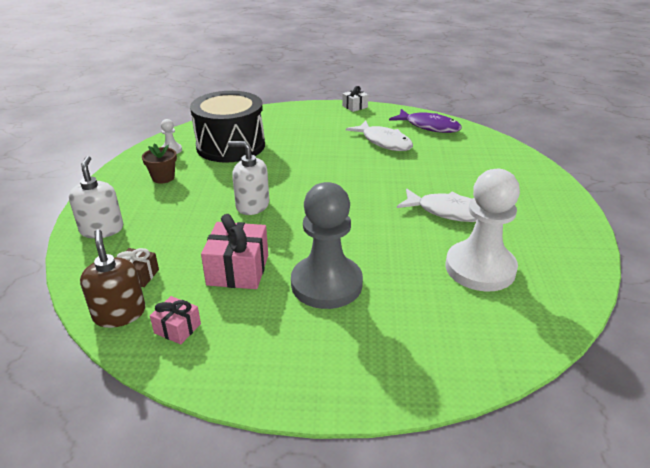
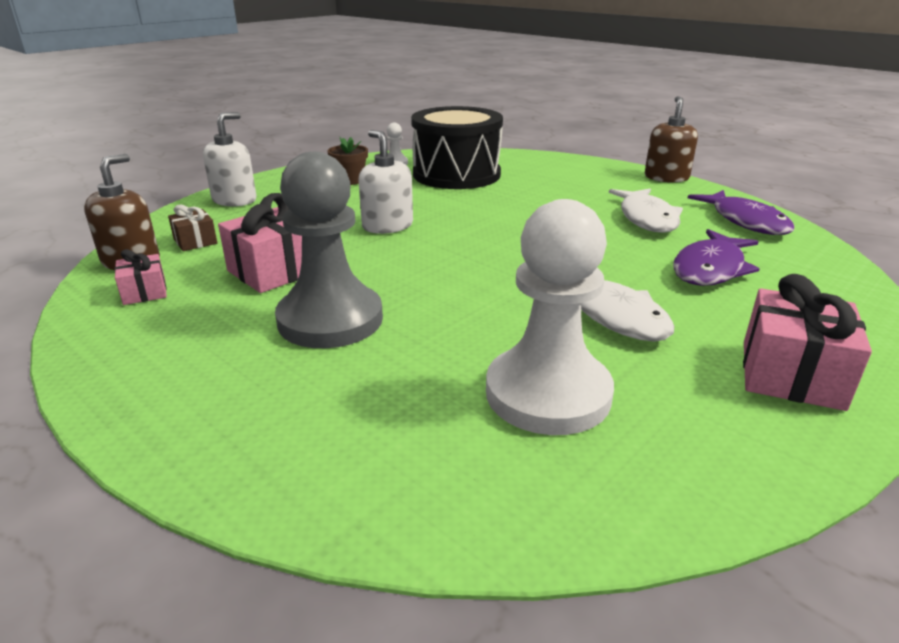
camera: 40 degrees right, 5 degrees down
(355, 106) = (666, 177): white gift -> brown soap dispenser
(451, 165) = (710, 269): none -> purple fish
(544, 210) = (791, 374): none -> pink gift

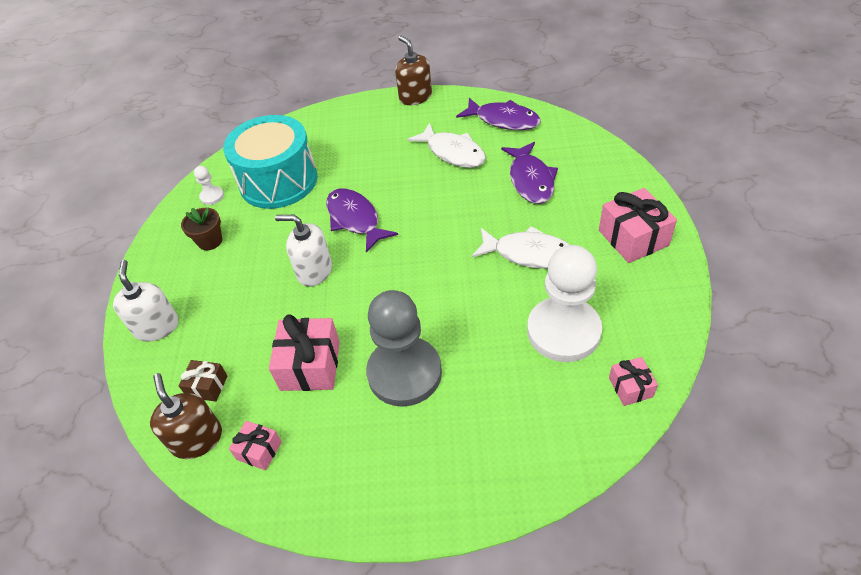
camera: 40 degrees left, 20 degrees up
(456, 174) = (278, 181): black drum -> turquoise drum
(476, 216) = (355, 219): none -> purple fish
(549, 504) = (630, 387): none -> pink gift

